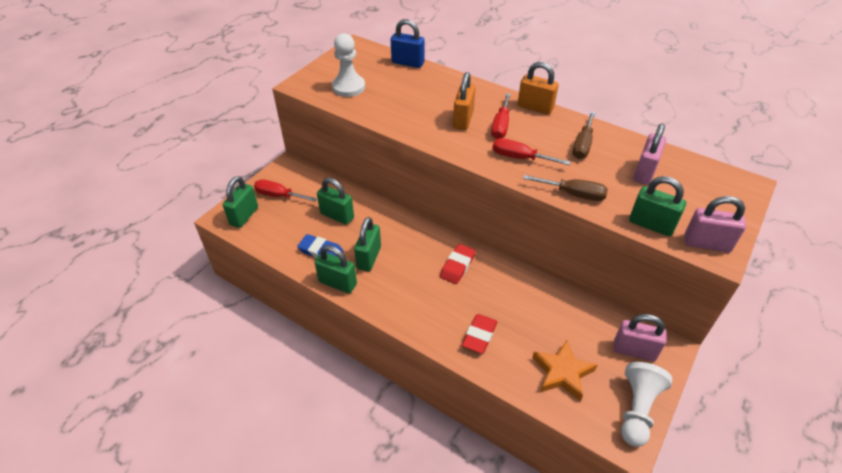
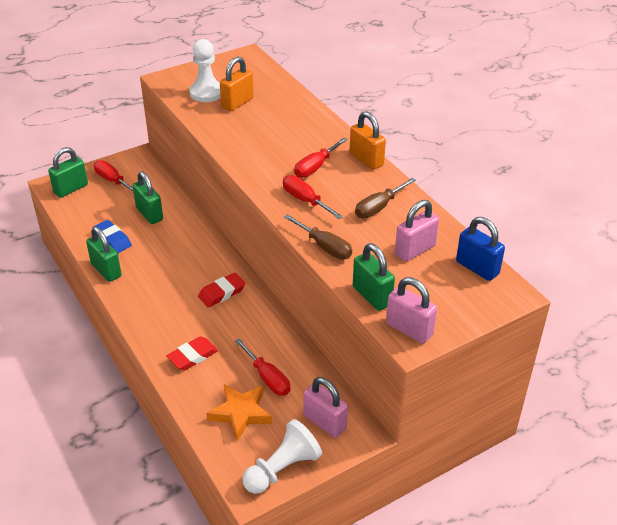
camera: 25 degrees right, 5 degrees down
(369, 258) = (149, 259): green padlock -> none
(407, 63) = (281, 84): blue padlock -> blue padlock (477, 268)
(463, 120) = (285, 151): orange padlock -> orange padlock (237, 103)
(557, 330) = (267, 378): none -> red screwdriver

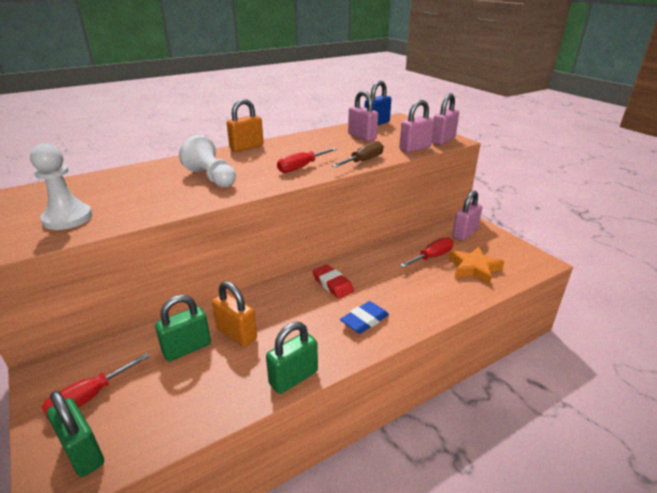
camera: 90 degrees left, 10 degrees down
(112, 239) = (231, 379): blue eraser -> blue eraser (364, 320)
(192, 356) = (420, 297): red eraser -> none
(237, 103) = (109, 199): orange padlock -> orange padlock (236, 334)
(282, 468) = (515, 249): white pawn -> white pawn (211, 178)
(315, 167) = (251, 164): red screwdriver -> none
(372, 296) = (415, 148): green padlock -> pink padlock
(378, 207) = (312, 145): brown screwdriver -> none

